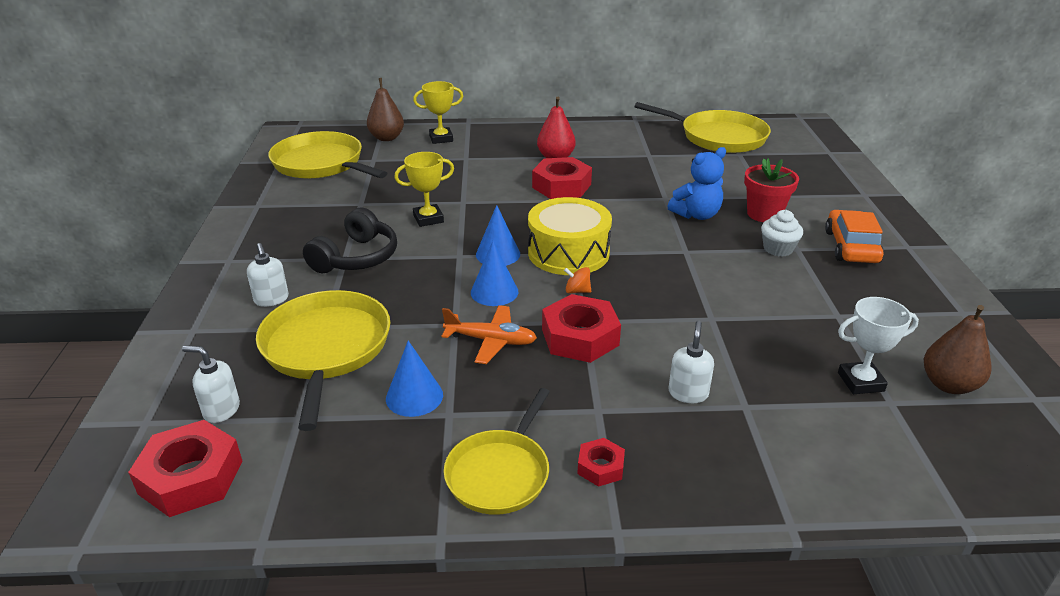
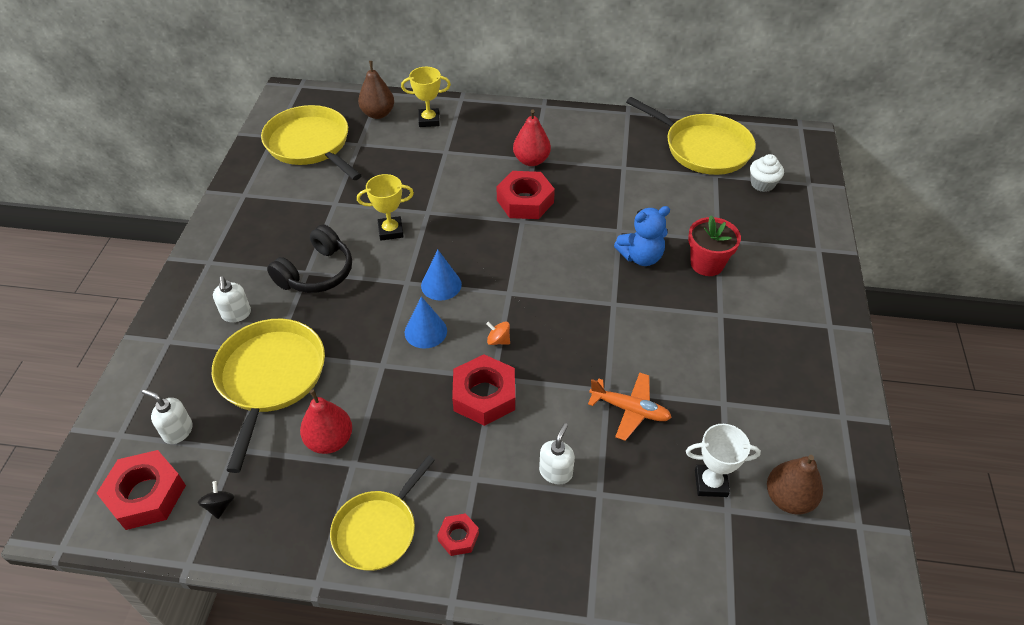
camera: 10 degrees right, 15 degrees up
(292, 476) = (220, 506): none -> black spinning top
(414, 396) = (330, 440): blue cone -> red pear
(491, 341) = (407, 388): orange plane -> orange plane (630, 409)
(568, 253) = (505, 291): yellow drum -> none
(778, 249) = (701, 312): white cupcake -> white cupcake (762, 184)
(851, 247) = (773, 319): orange car -> none

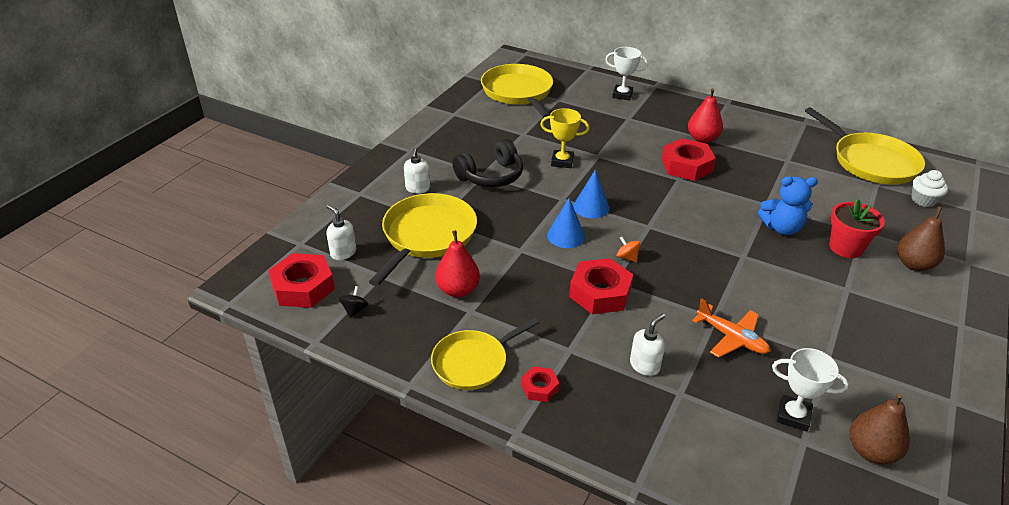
camera: 20 degrees right, 10 degrees down
(378, 114) = (581, 83): brown pear -> brown pear (914, 264)
(429, 120) = (622, 95): yellow trophy -> white trophy

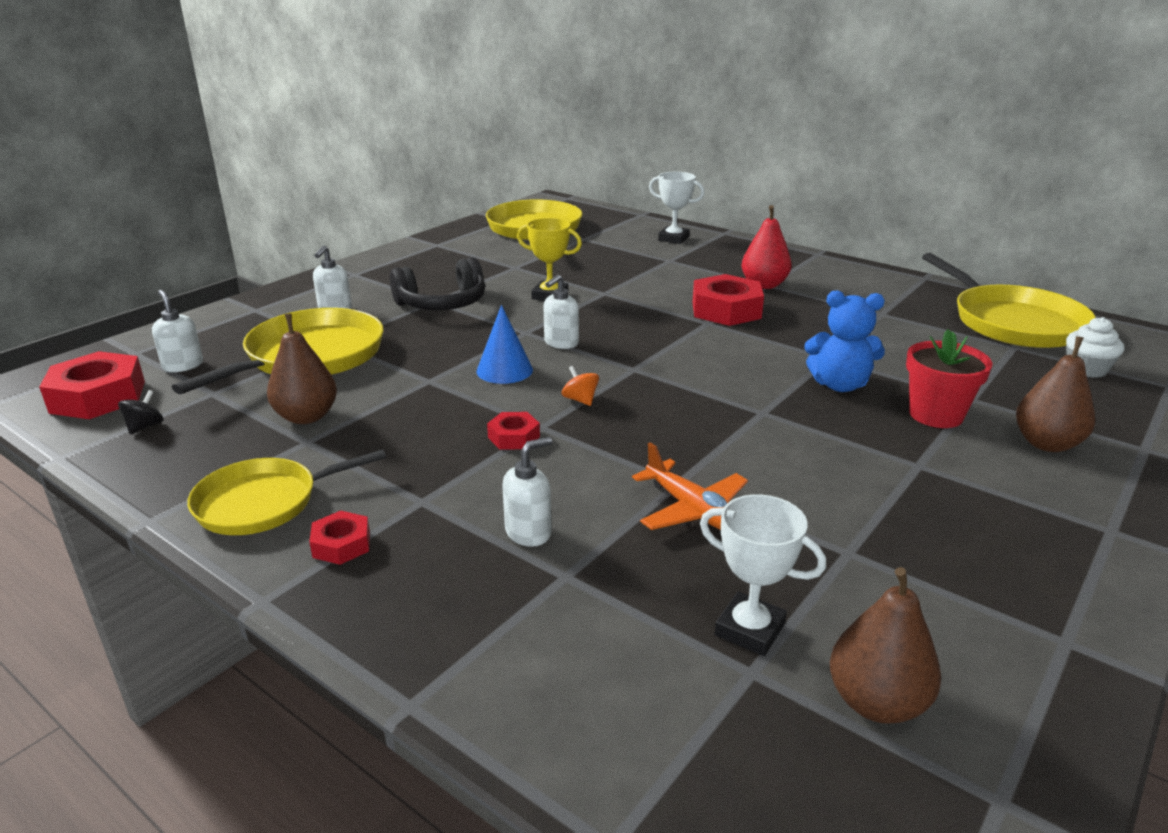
camera: 10 degrees right, 10 degrees down
(458, 290) = (307, 417): red pear -> brown pear
(591, 207) = (561, 343): blue cone -> white soap dispenser
(600, 293) = (514, 437): red nut -> red nut, size x0.52

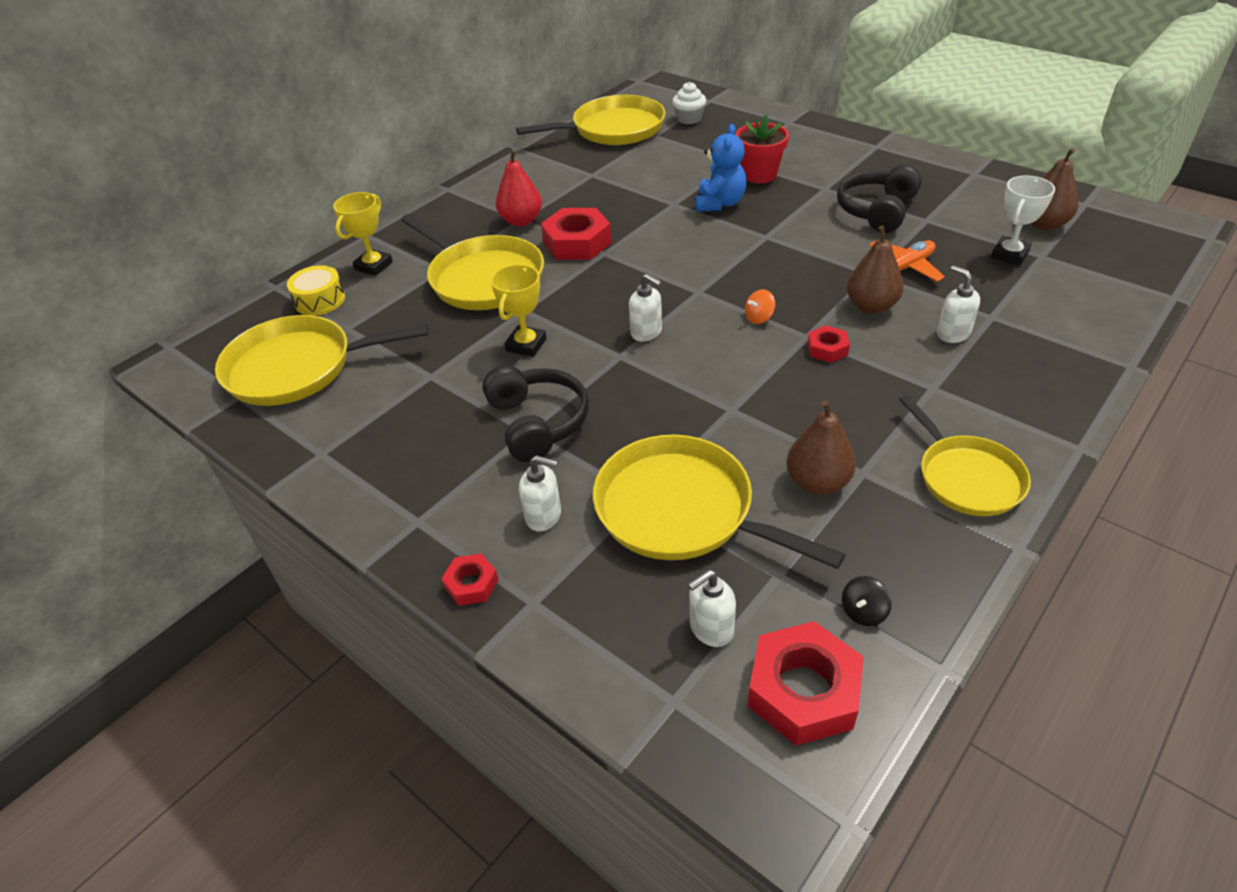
camera: 85 degrees left, 15 degrees up
(145, 426) = (863, 612): black spinning top -> black spinning top turned 75 degrees counterclockwise
(341, 544) = (1002, 420): red nut -> red nut (471, 584)
(504, 370) = (706, 363): blue cone -> none
(622, 228) = (320, 300): none -> yellow drum
(656, 275) = (483, 278): none -> yellow pan
(673, 239) = (374, 266): white trophy -> yellow trophy
(862, 505) = (877, 211): none -> black headphones
(1046, 444) = (790, 147): brown pear -> brown pear (871, 306)

